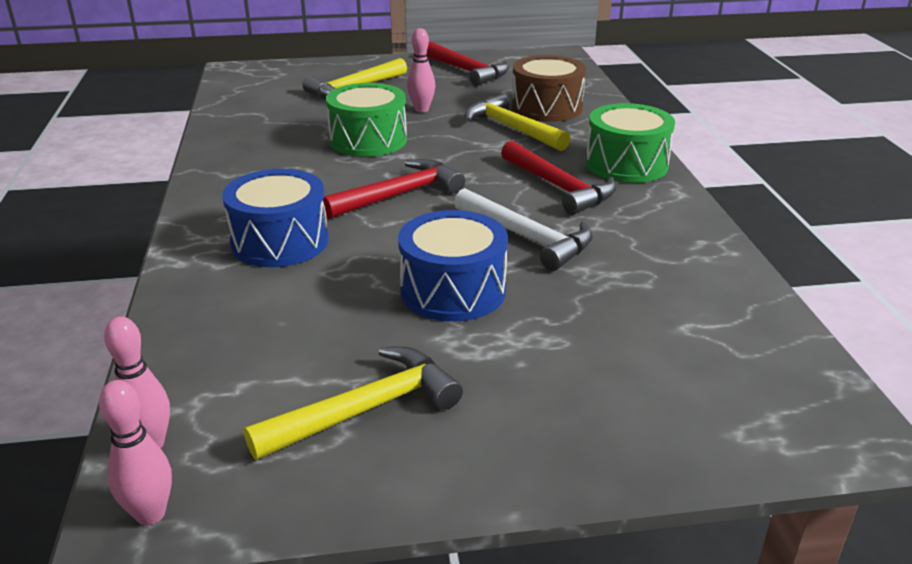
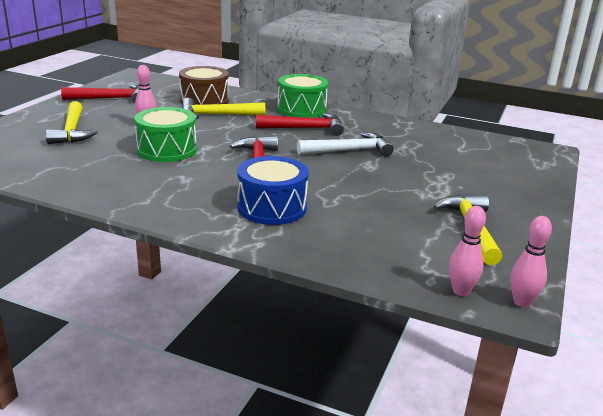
camera: 60 degrees left, 5 degrees down
(453, 290) = (382, 181): blue drum -> none

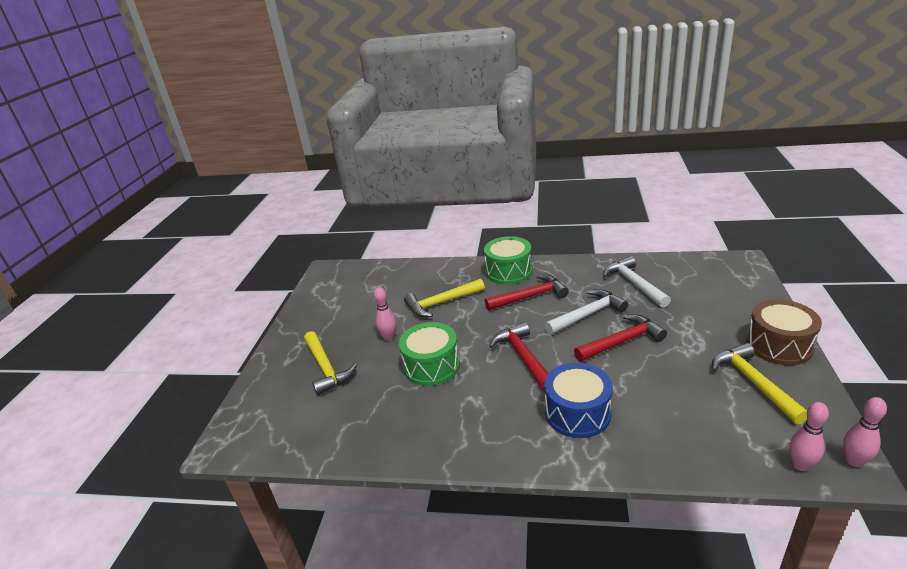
camera: 10 degrees left, 5 degrees up
(110, 99) = (329, 310): red hammer -> red hammer (622, 341)
(204, 101) = (416, 286): brown drum -> brown drum (779, 345)
(417, 142) = (634, 284): none -> white hammer

